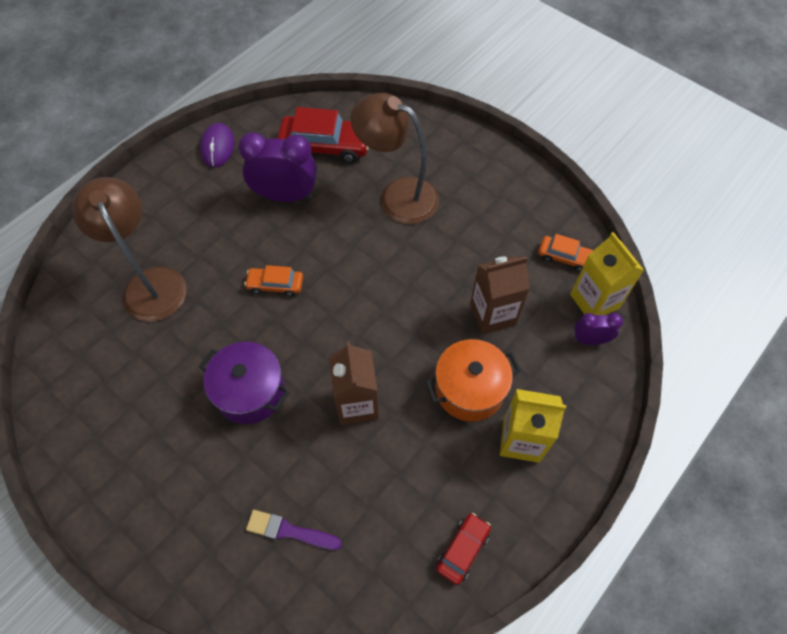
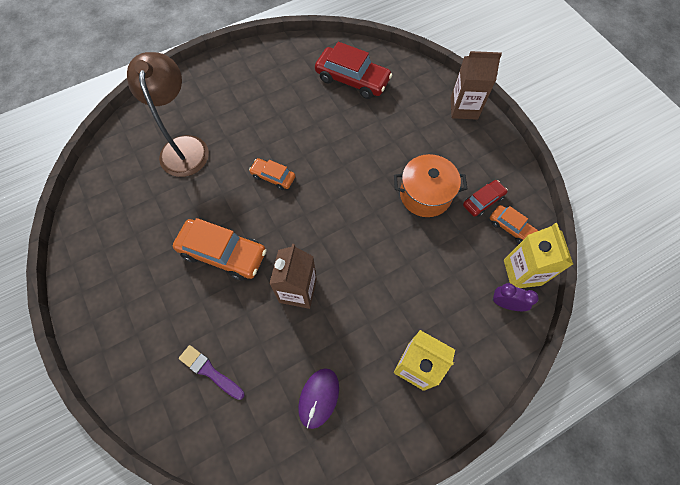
camera: 20 degrees right, 5 degrees up
(218, 147) = (271, 58): purple mouse -> purple mouse (319, 398)
(250, 392) = (223, 253): purple pot -> orange car
(285, 196) = (307, 110): purple clock -> none
(397, 196) = (393, 135): brown lamp -> none
(463, 550) = (334, 438): red car -> red car (483, 201)
(469, 389) = (390, 310): orange pot -> orange pot (425, 195)
(492, 314) = (432, 255): brown carton -> brown carton (464, 108)

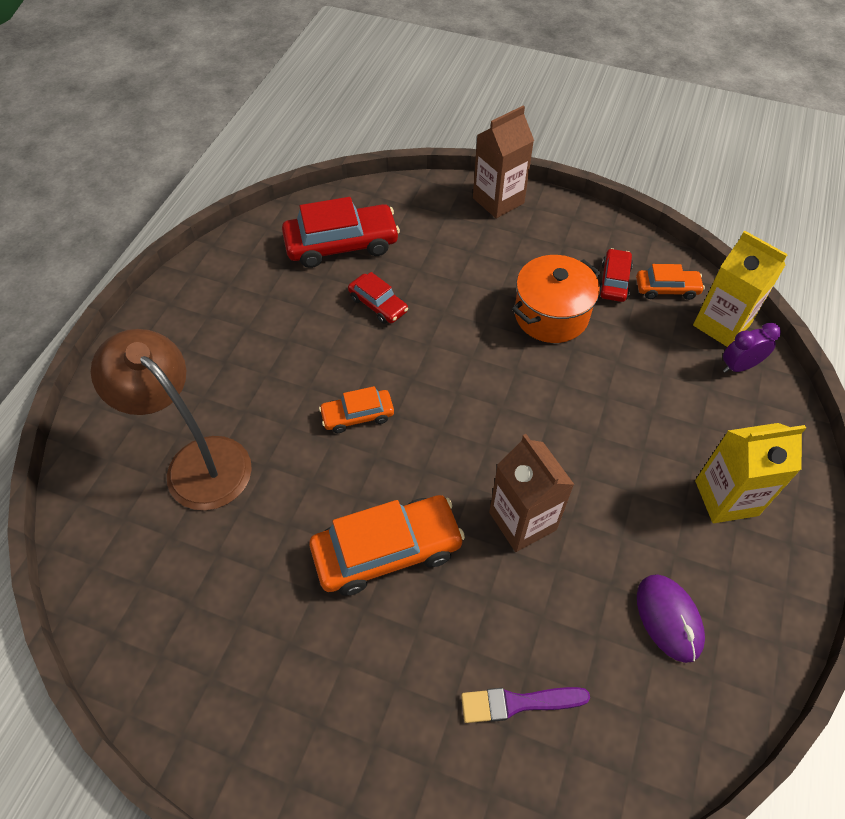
camera: 40 degrees left, 10 degrees down
(339, 125) = (378, 304): none -> red car

